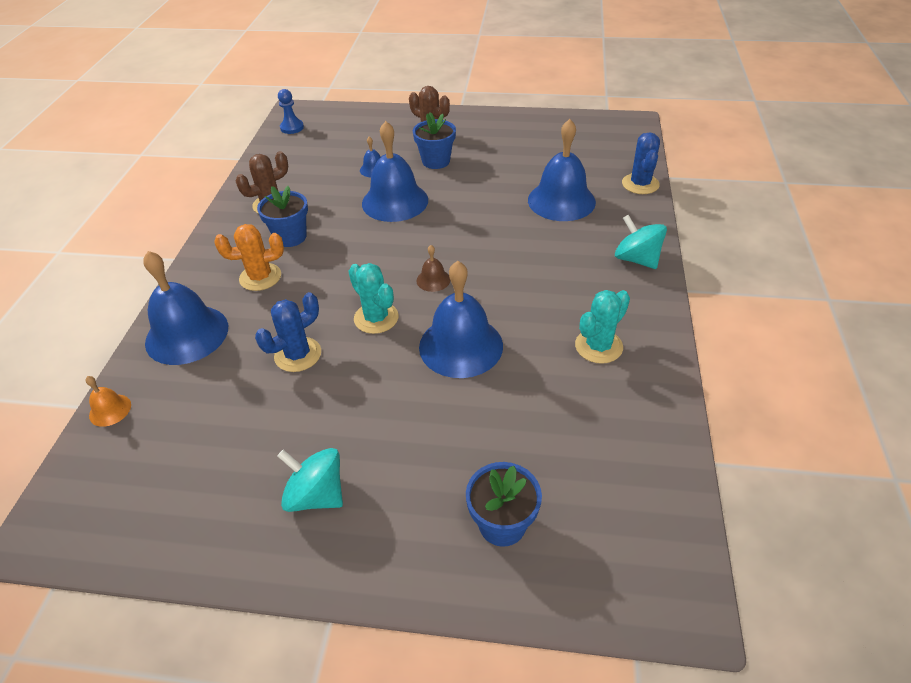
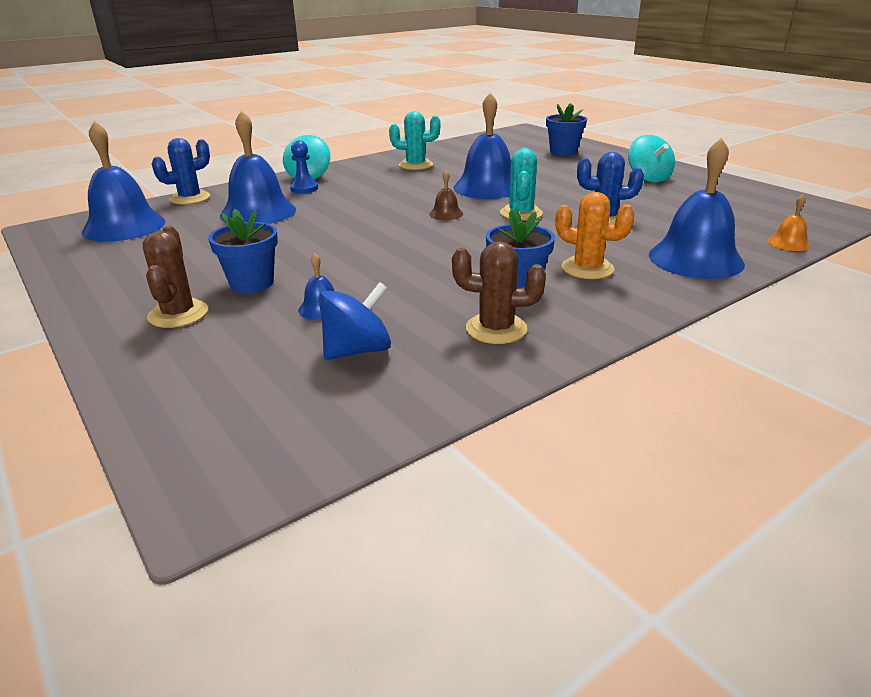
camera: 135 degrees left, 15 degrees down
(292, 128) = (283, 450): blue pawn -> blue pawn (304, 188)
(321, 163) = (357, 350): none -> blue spinning top
(395, 201) = (368, 268): blue bell -> blue bell (124, 226)

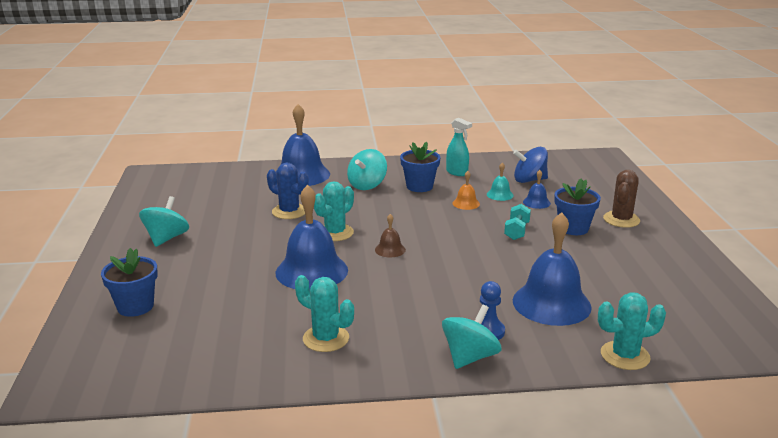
camera: 150 degrees left, 5 degrees down
(124, 226) = (689, 322): blue bell -> none
(190, 198) = (625, 356): blue cactus -> turquoise cactus
(326, 261) = (516, 231): none -> turquoise dumbbell
(387, 306) = (500, 195): none -> turquoise bell
(496, 329) = (457, 172): brown cactus -> turquoise spray bottle
(587, 268) = (367, 185): orange cactus -> turquoise spinning top
(788, 243) = (233, 169): orange bell -> orange bell (466, 203)

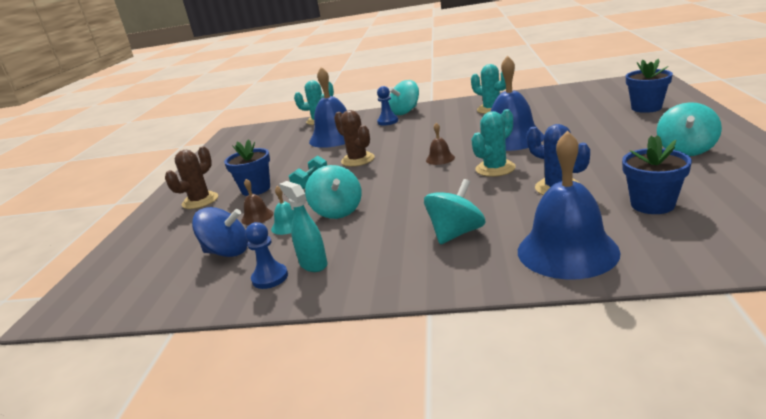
camera: 165 degrees left, 0 degrees up
(419, 186) = (381, 234): blue flower pot -> blue flower pot (652, 204)
(466, 203) = (337, 211): orange bell -> turquoise spinning top
(480, 167) = (270, 278): none -> blue pawn
(485, 257) = (358, 160): none -> brown cactus
(536, 202) = (257, 217): blue bell -> brown bell

